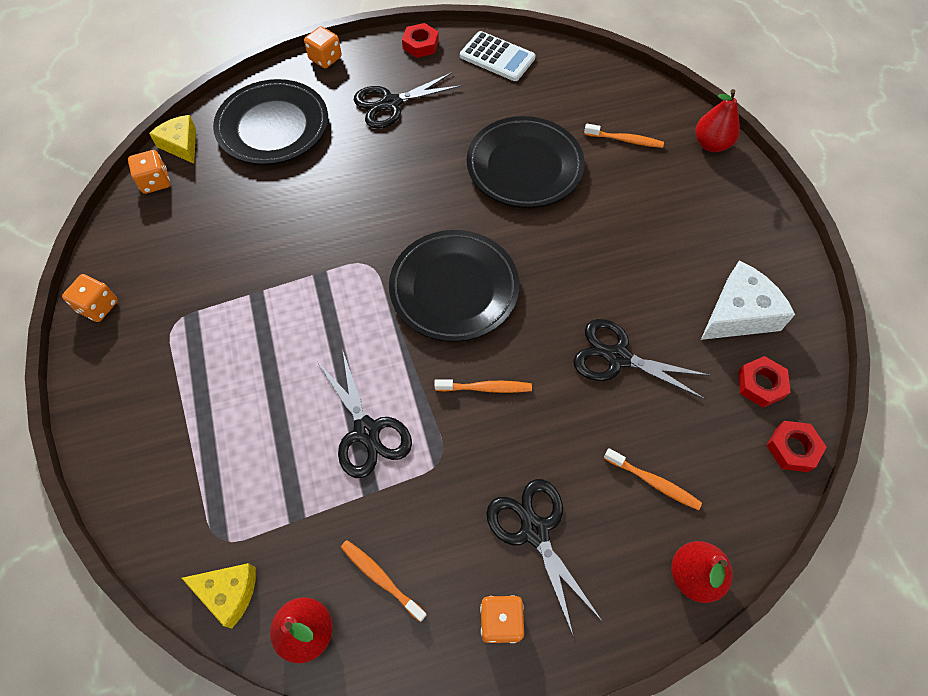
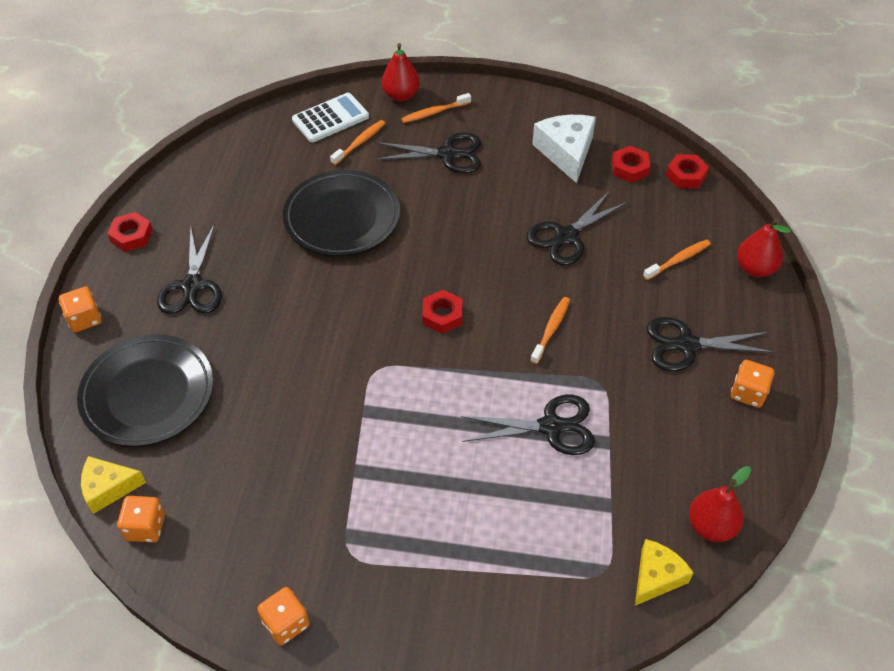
camera: 65 degrees left, 10 degrees down
(381, 578) = (686, 459): orange toothbrush -> orange toothbrush (434, 112)
(454, 289) = (442, 315): black plate -> red nut
(497, 57) = (196, 186): white calculator -> white calculator (330, 118)
(660, 212) = (448, 154): none -> black scissors

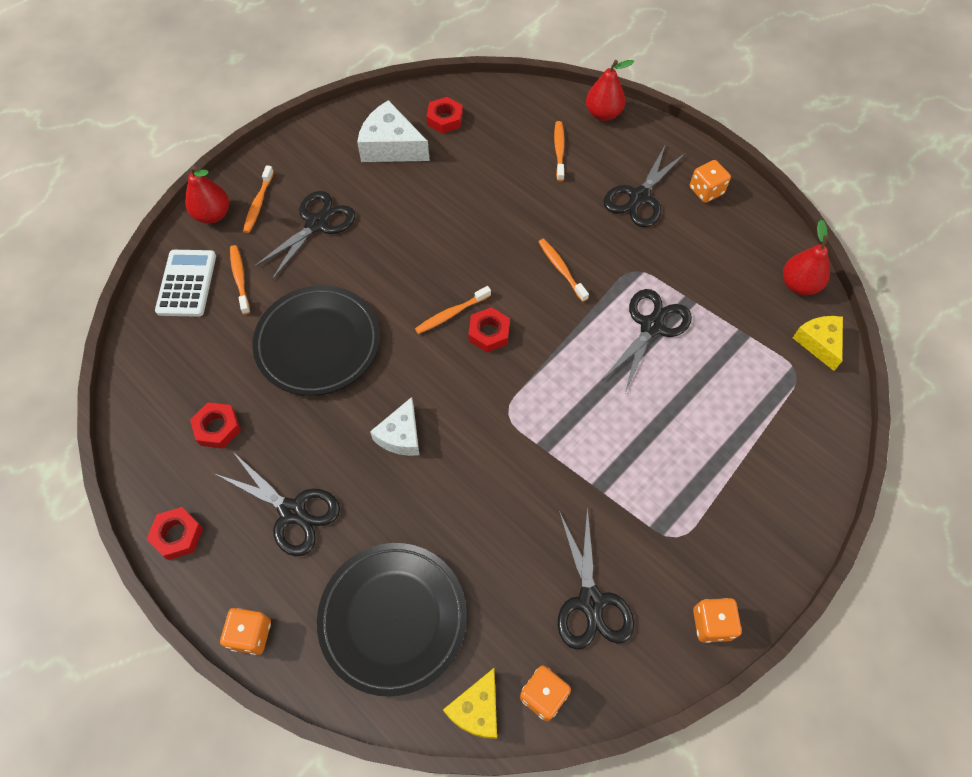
camera: 55 degrees left, 10 degrees up
(302, 312) = (401, 435): none -> white cheese
(439, 281) = (451, 314): none -> orange toothbrush
(566, 236) = (478, 202): black scissors -> black scissors (591, 602)
(686, 175) = (483, 92): red nut -> red nut (217, 428)

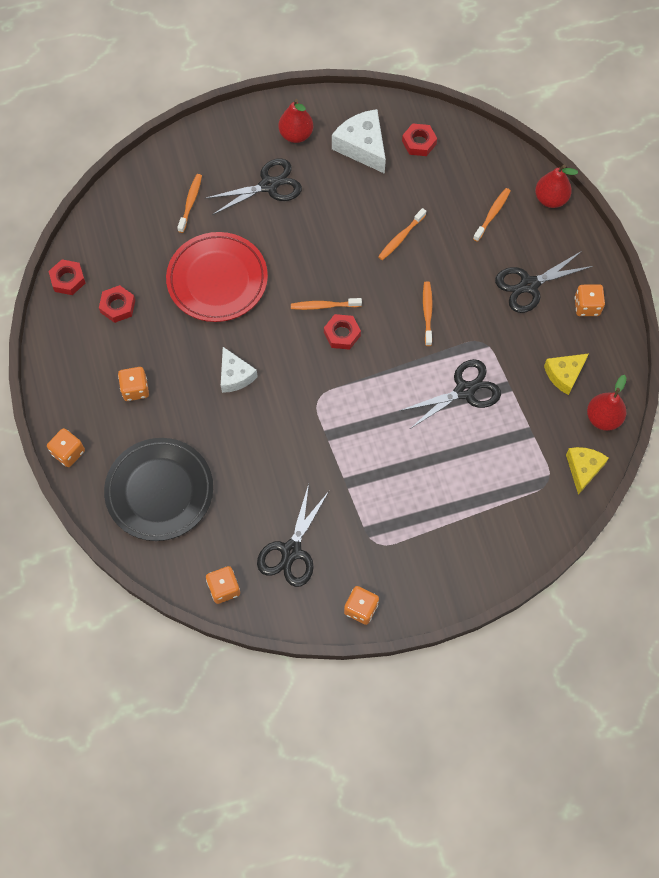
camera: 30 degrees right, 5 degrees up
(177, 535) = (56, 365): red nut -> red nut (68, 279)
(187, 283) = (152, 188): white calculator -> none
(213, 215) = (198, 141): red pear -> red pear (296, 135)
(258, 204) = (236, 148): orange toothbrush -> orange toothbrush (401, 237)
(292, 512) = (135, 389): black scissors -> orange dice
(318, 343) = (217, 280): black plate -> red plate
(401, 435) = (235, 376): white cheese -> white cheese turned 75 degrees counterclockwise
(477, 709) = (178, 573): yellow cheese -> yellow cheese (564, 375)

